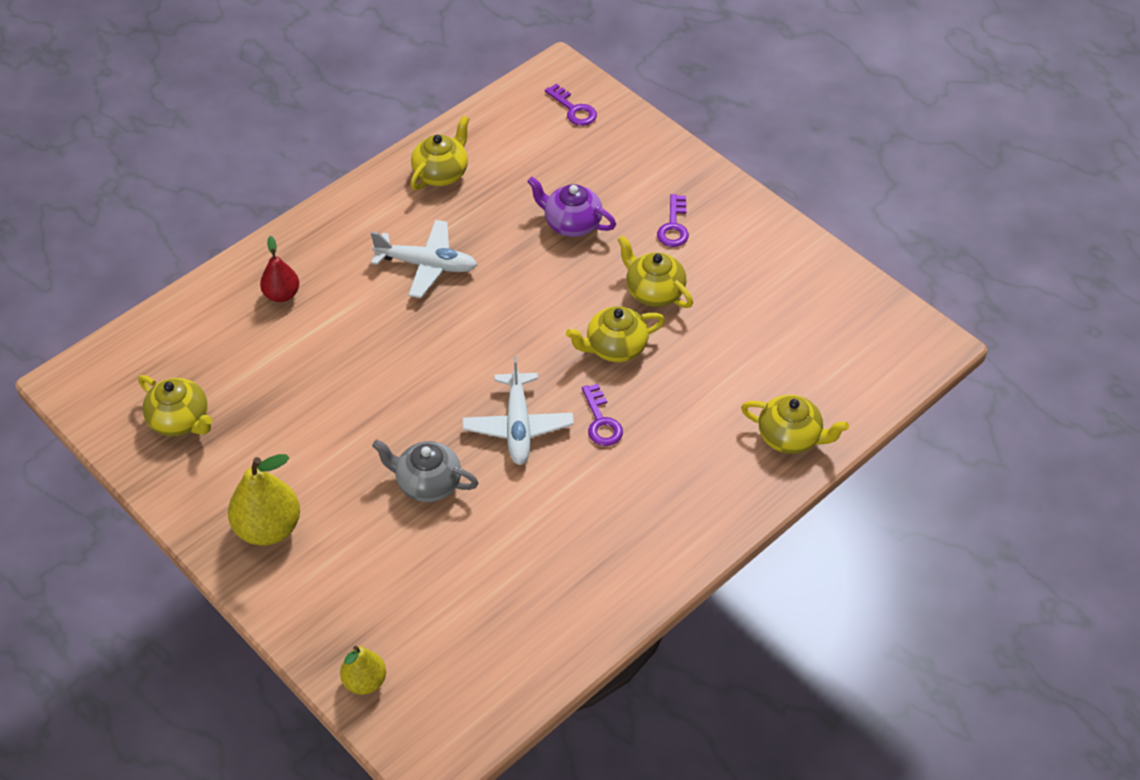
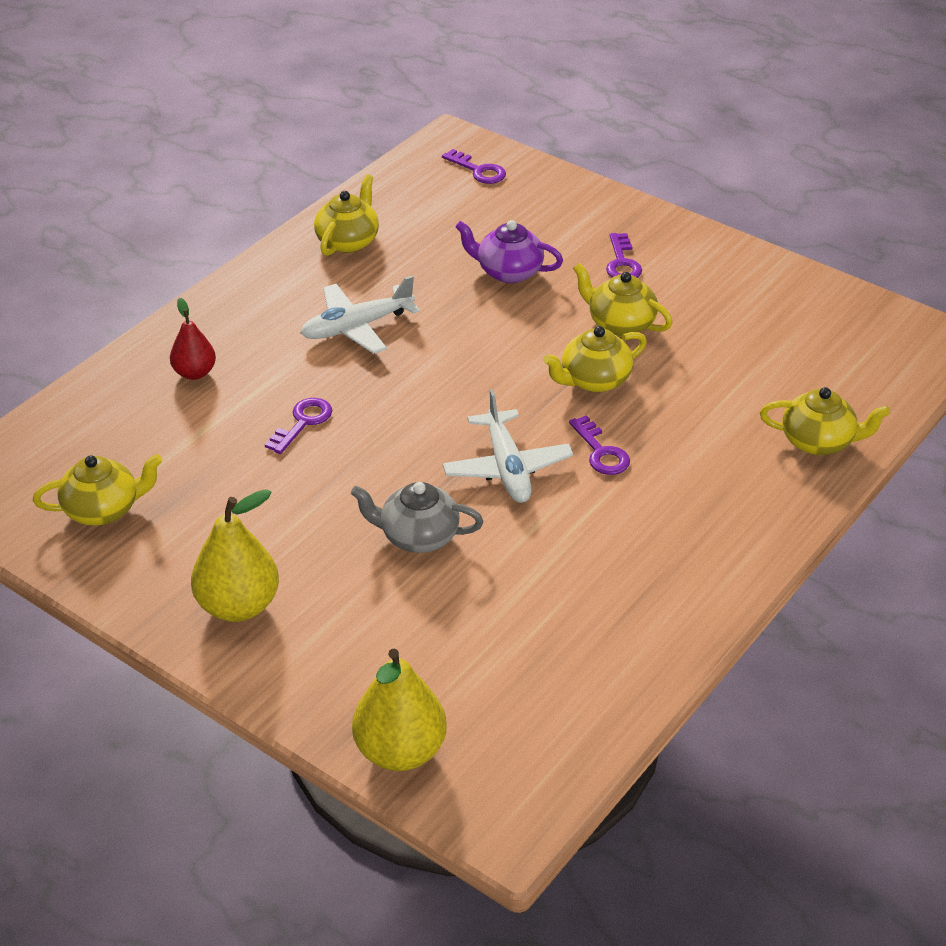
camera: 10 degrees left, 10 degrees down
(180, 420) = (103, 510): yellow teapot -> yellow teapot turned 45 degrees counterclockwise
(359, 357) = (302, 423): none -> purple key
(365, 681) = (400, 751): yellow pear -> yellow pear, size x1.65
(427, 265) = (356, 327): white plane -> white plane turned 150 degrees clockwise

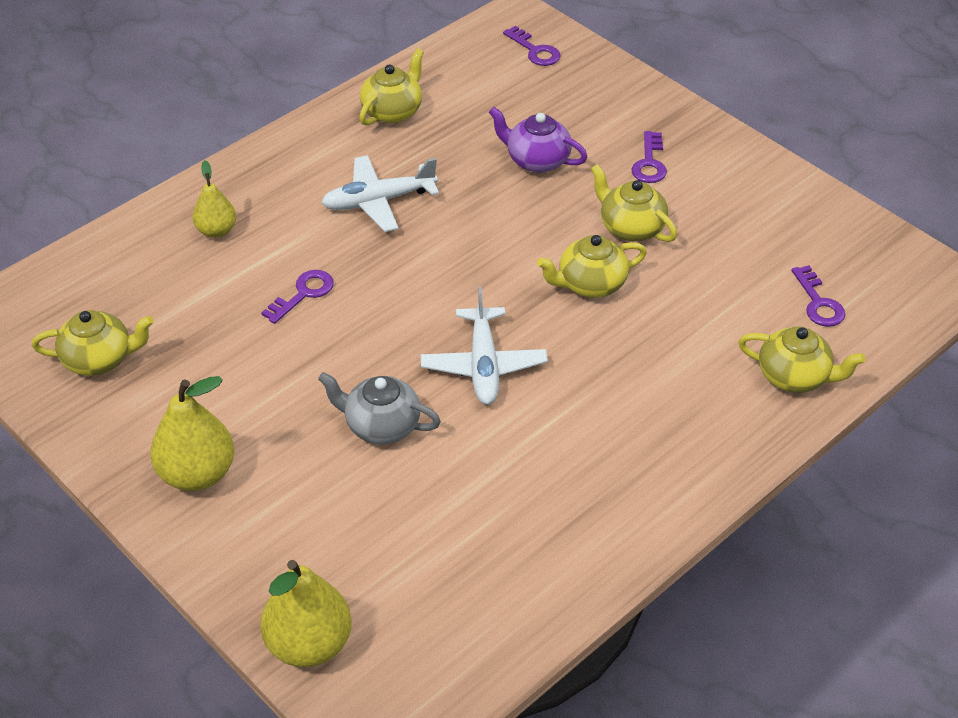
camera: 10 degrees right, 5 degrees up
(194, 373) = (216, 230): red pear -> yellow pear
(601, 452) = (578, 360): purple key -> purple key (818, 302)

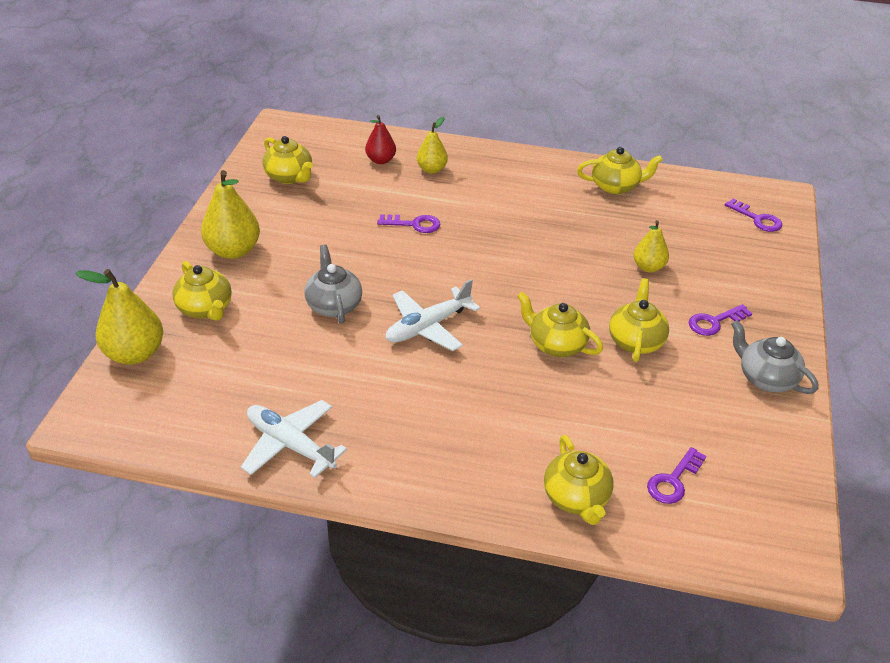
camera: 55 degrees right, 5 degrees down
(153, 264) = (381, 160): none -> red pear
(285, 544) = (205, 309): none -> yellow teapot
(378, 201) = (527, 217): white plane -> white plane (290, 445)
(535, 50) = (757, 219): purple key -> purple key turned 60 degrees counterclockwise
(537, 160) = (648, 267): purple teapot -> yellow pear
(744, 174) = (766, 378): none -> grey teapot

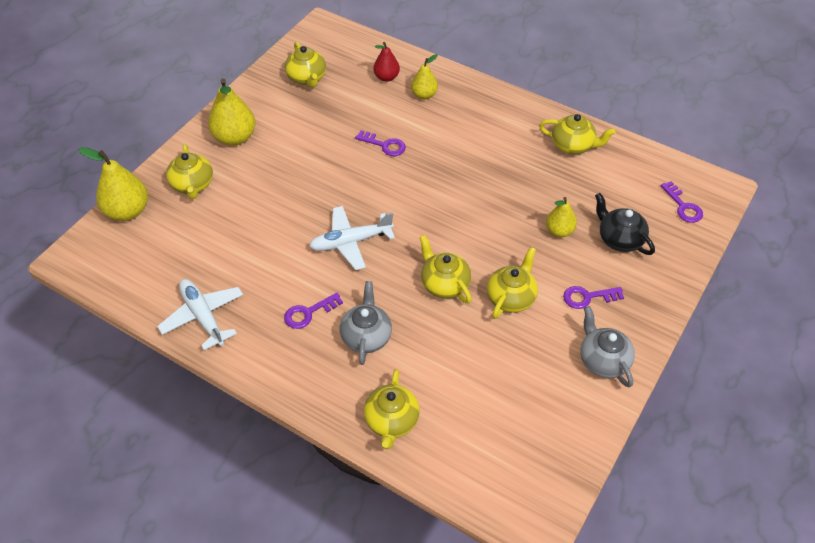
camera: 20 degrees right, 10 degrees up
(334, 305) = (288, 205): grey teapot -> grey teapot (366, 336)
(673, 480) = (475, 428): purple key -> purple key (308, 313)
(714, 261) = (619, 239): none -> black teapot

